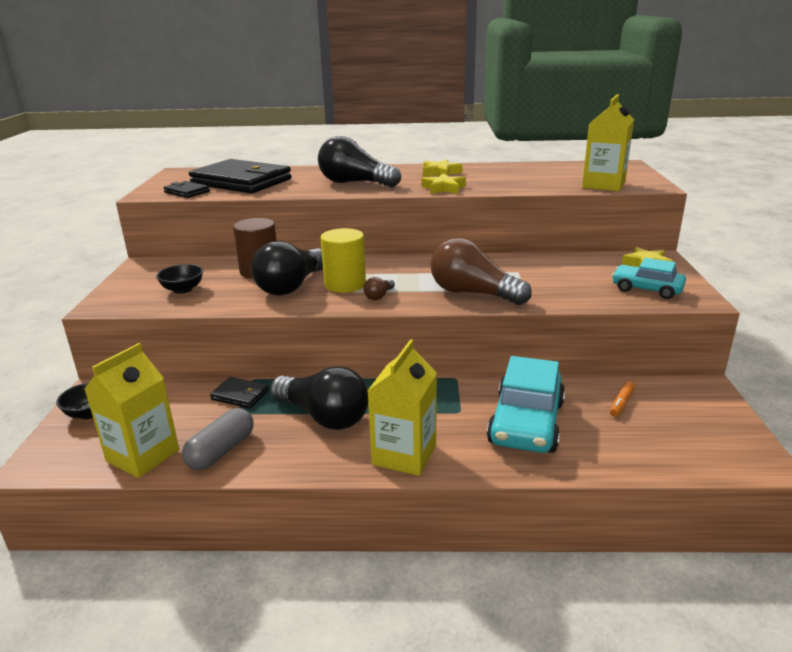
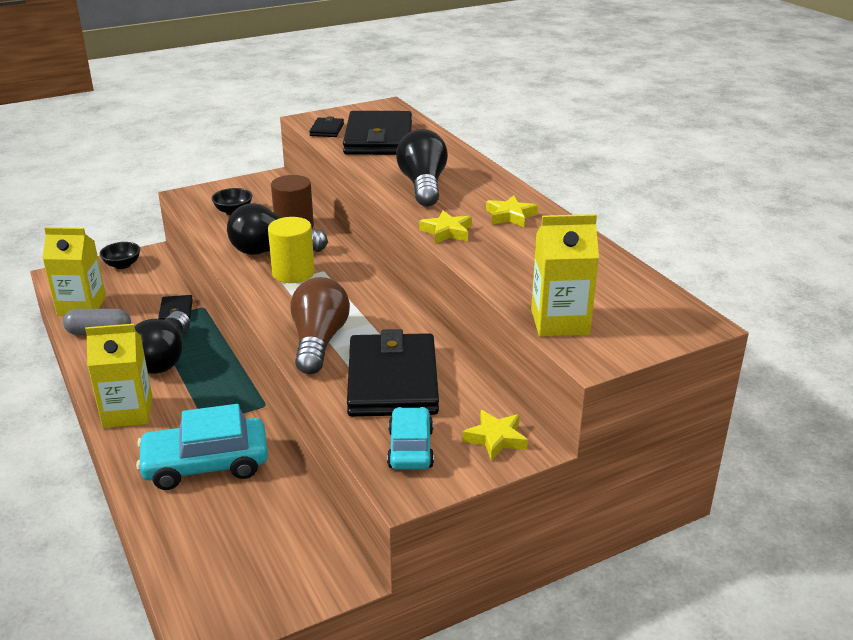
camera: 60 degrees right, 5 degrees up
(379, 296) = (278, 296): brown light bulb -> none
(553, 279) = (392, 380): none -> black wallet
(621, 403) = (274, 518): orange marker -> none

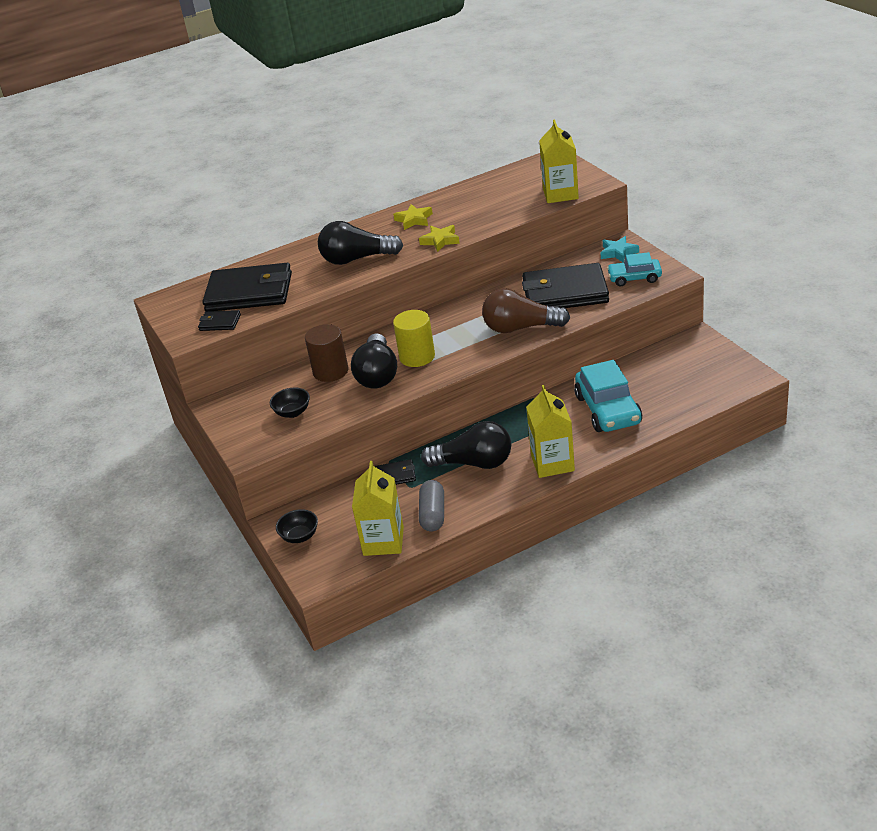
camera: 85 degrees left, 5 degrees up
(495, 438) = (618, 252): yellow star -> turquoise star

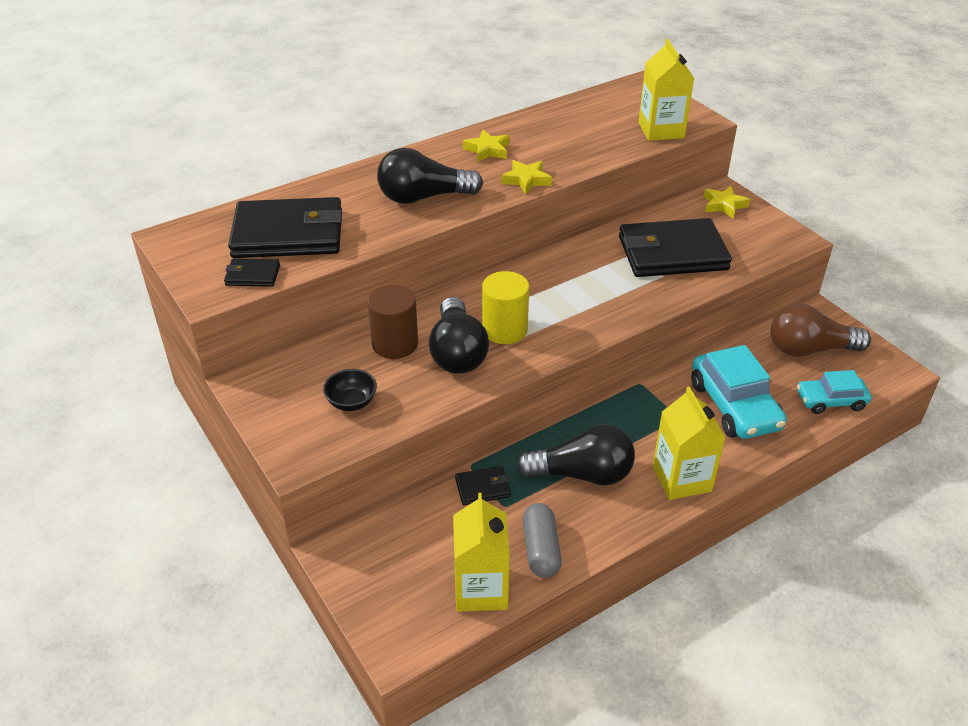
camera: 10 degrees left, 5 degrees up
(300, 536) = (366, 577): black bowl -> none
(520, 328) = (628, 297): brown light bulb -> brown light bulb (809, 349)
(618, 252) = (724, 205): turquoise star -> yellow star
(634, 278) = (752, 240): turquoise car -> turquoise car (831, 401)

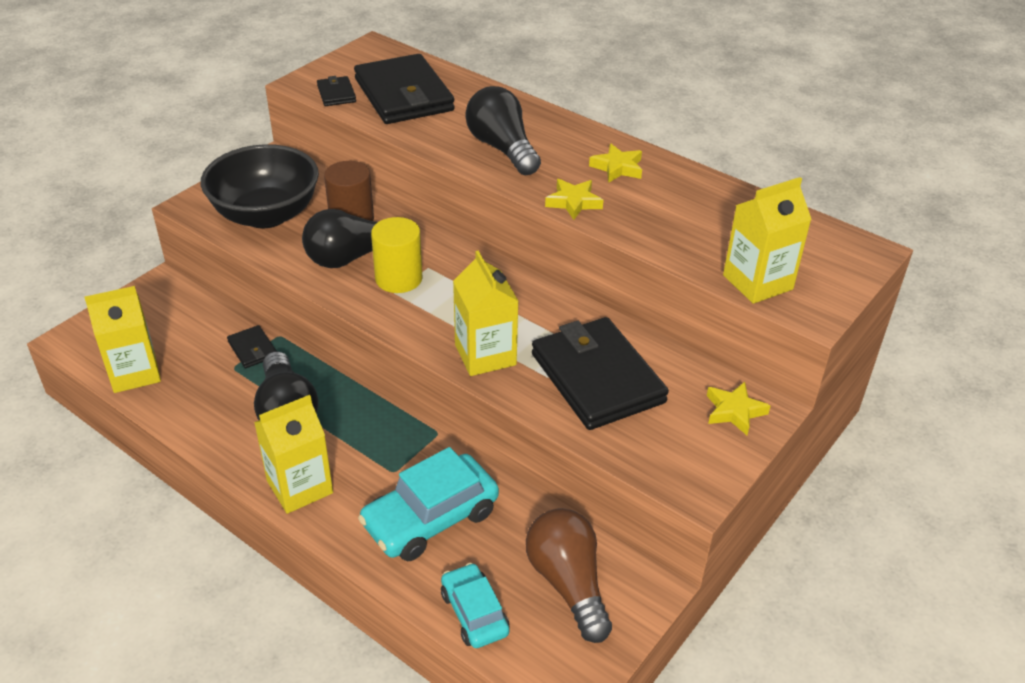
camera: 70 degrees right, 0 degrees up
(351, 402) = (266, 215): black bowl -> black bowl, size x2.39
(541, 549) = (185, 400): grey capsule -> none
(628, 301) = (485, 355): none -> yellow carton

